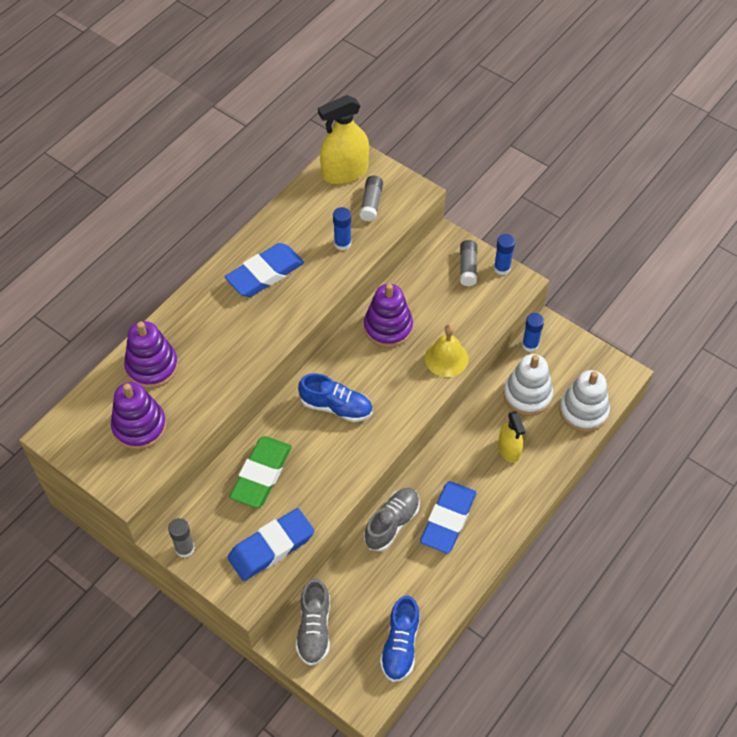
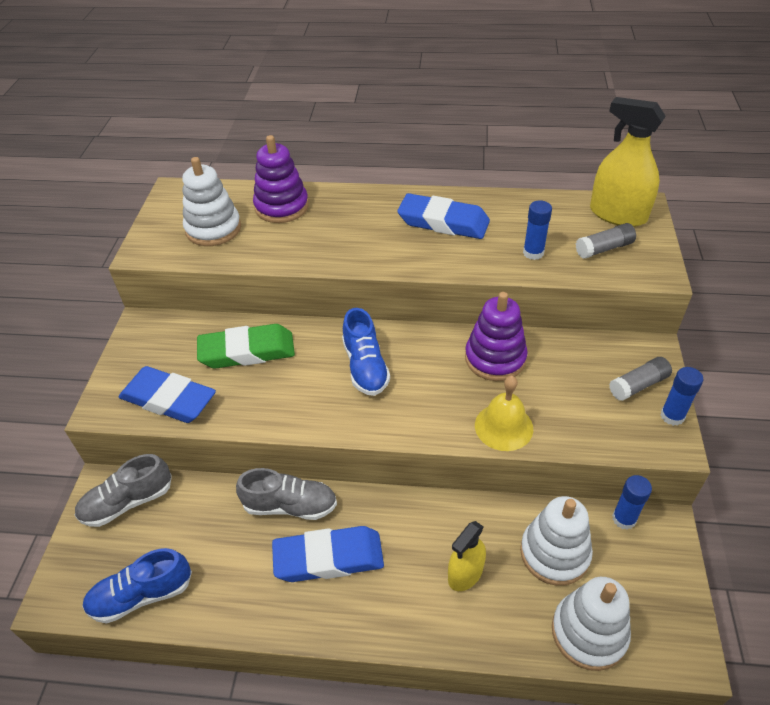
camera: 60 degrees right, 10 degrees down
(139, 426) = (213, 229): purple stacking toy -> white stacking toy
(185, 549) = (135, 340): grey glue stick -> none

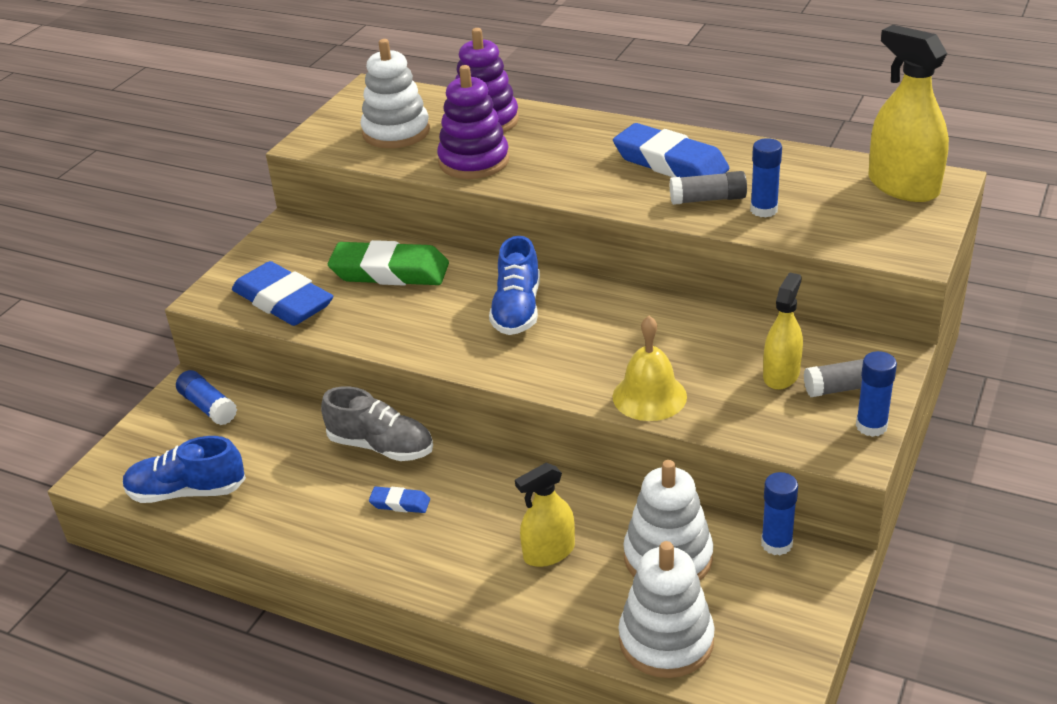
camera: 20 degrees right, 10 degrees down
(127, 502) = (208, 407): grey shoe -> blue glue stick
(328, 558) = (400, 503): blue eraser -> blue eraser, size x0.44
(495, 358) = (679, 328): purple stacking toy -> purple stacking toy (474, 161)
(588, 384) = (781, 375): none -> yellow spray bottle
(604, 249) = (859, 219): grey glue stick -> grey glue stick (708, 199)

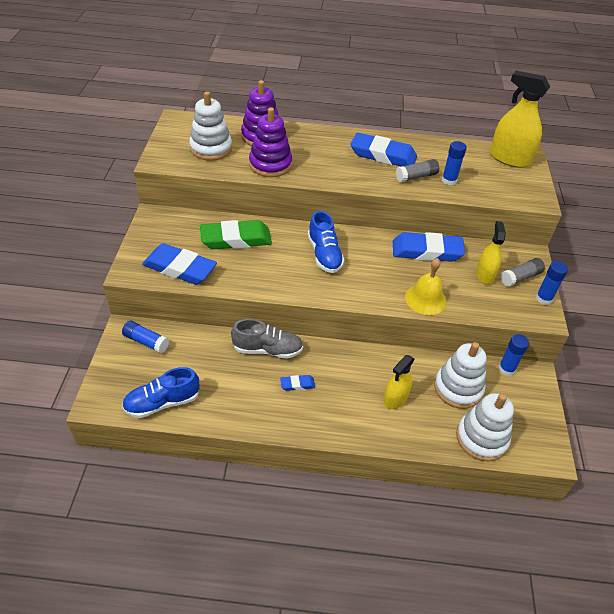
camera: 25 degrees left, 10 degrees up
(696, 326) = (427, 251): none -> blue eraser

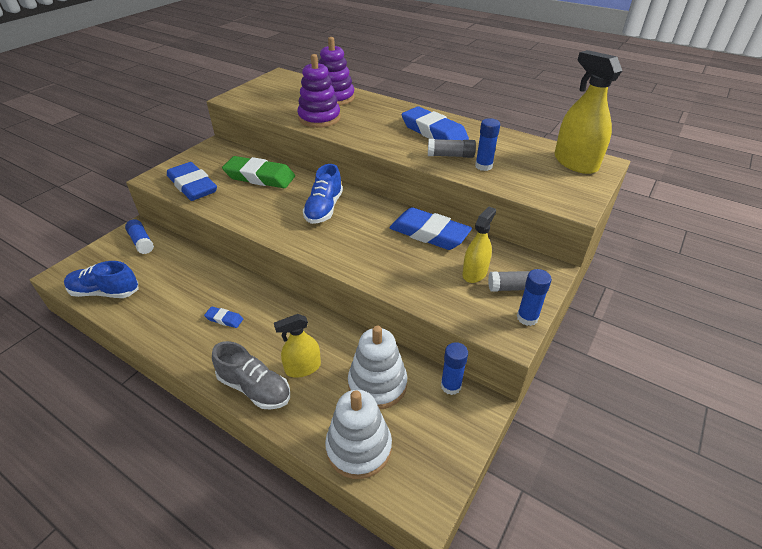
camera: 30 degrees right, 5 degrees down
(211, 148) = (282, 98): white stacking toy -> none
(267, 349) = (228, 280): grey shoe -> grey shoe (254, 388)
(425, 299) = (386, 275): yellow bell -> none

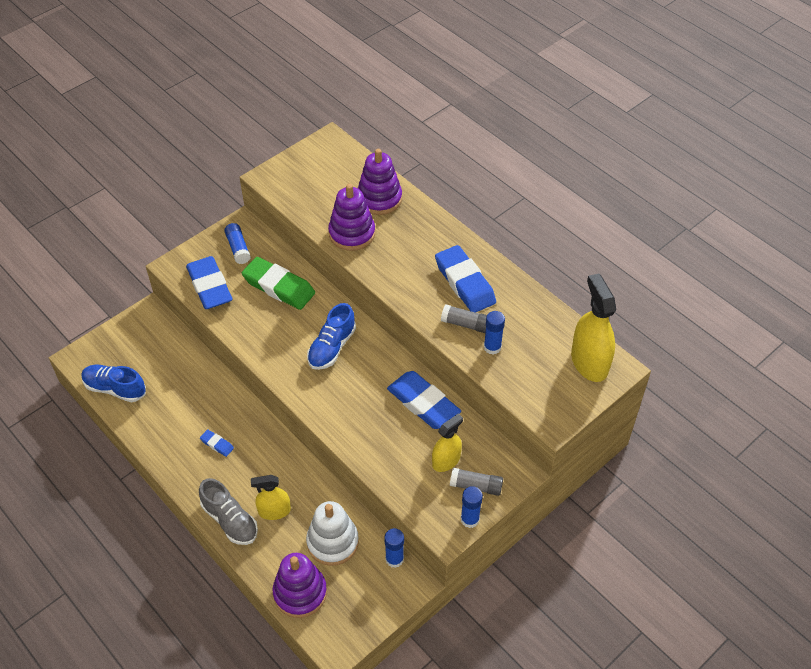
camera: 15 degrees right, 10 degrees up
(141, 242) = (152, 332): blue glue stick -> blue glue stick (238, 248)
(359, 447) = (300, 593): white stacking toy -> purple stacking toy

